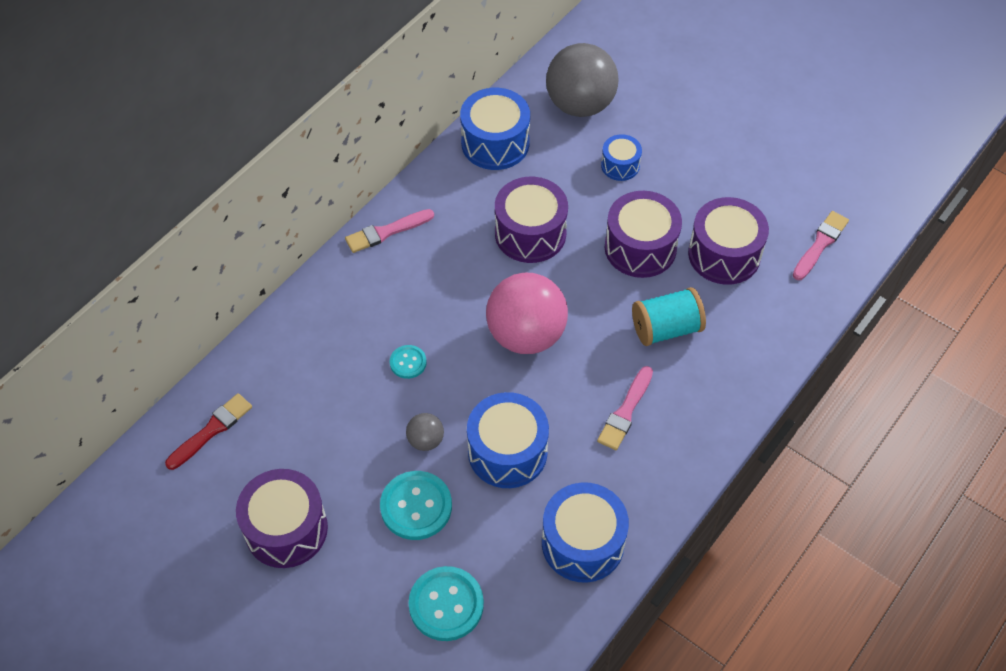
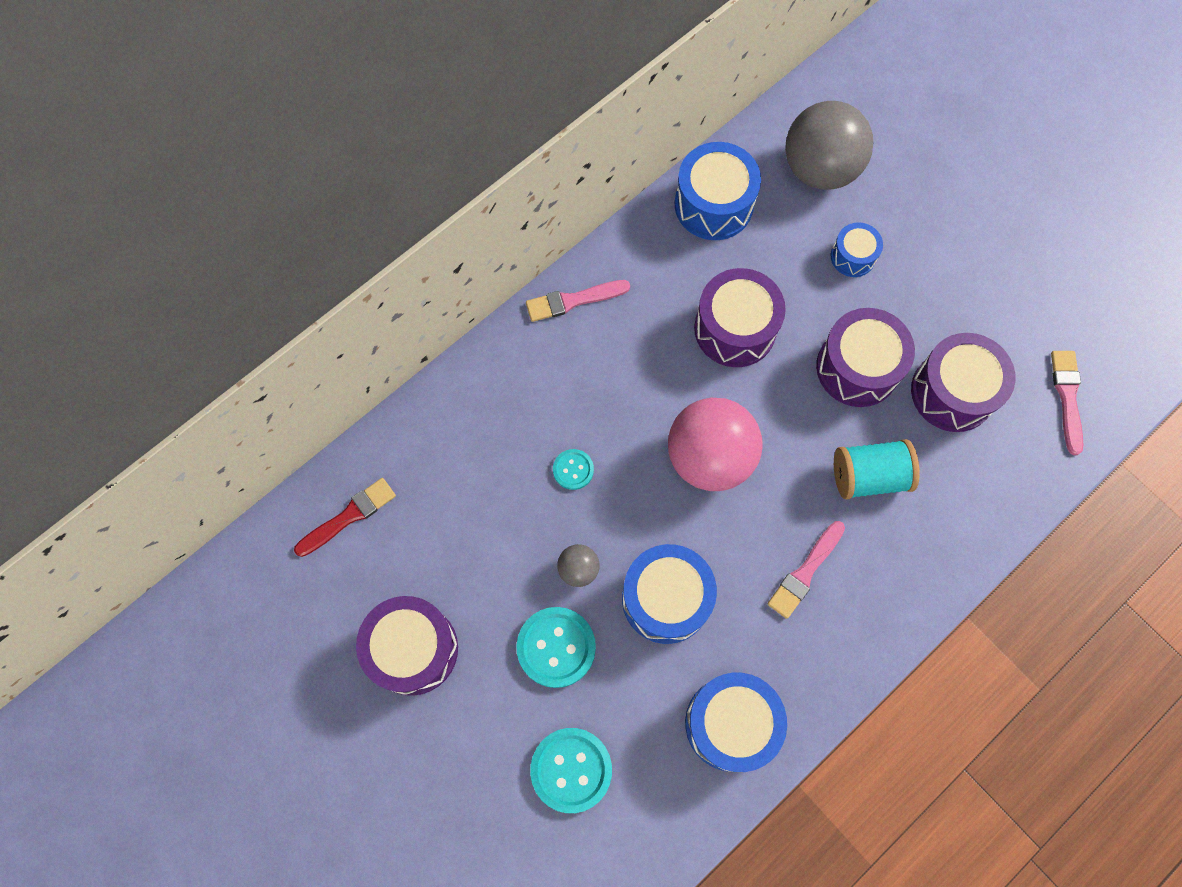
camera: 10 degrees right, 15 degrees up
(820, 244) = (1067, 397): pink brush -> pink brush turned 45 degrees counterclockwise

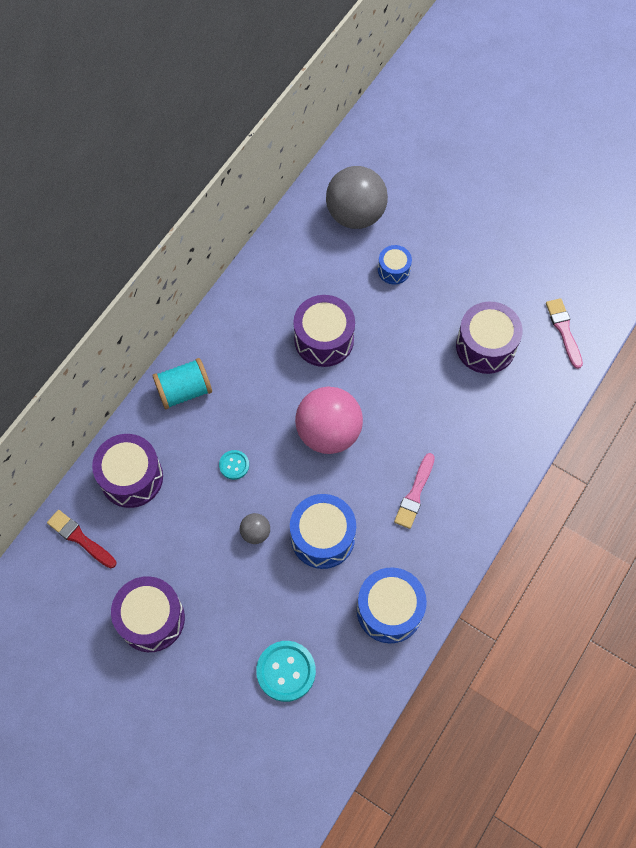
camera: 15 degrees left, 5 degrees down
(349, 516) = (80, 538): red brush -> red brush turned 90 degrees counterclockwise
(556, 647) = (253, 590): turquoise button -> none
(573, 300) = (203, 347): pink brush -> none
(713, 204) = (287, 257): blue drum -> none
(857, 368) = (416, 345): purple drum -> purple drum (131, 477)
(869, 476) = (442, 417): turquoise spool -> turquoise spool (184, 391)

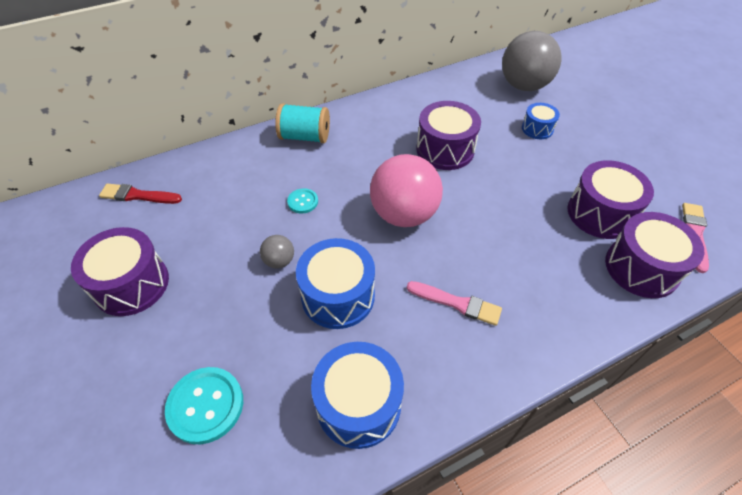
camera: 30 degrees right, 15 degrees down
(80, 538) = (138, 195): red brush -> red brush turned 60 degrees counterclockwise
(131, 477) = (215, 173): purple drum -> purple drum (641, 268)
(415, 494) = (457, 303): pink brush -> pink brush turned 120 degrees counterclockwise

